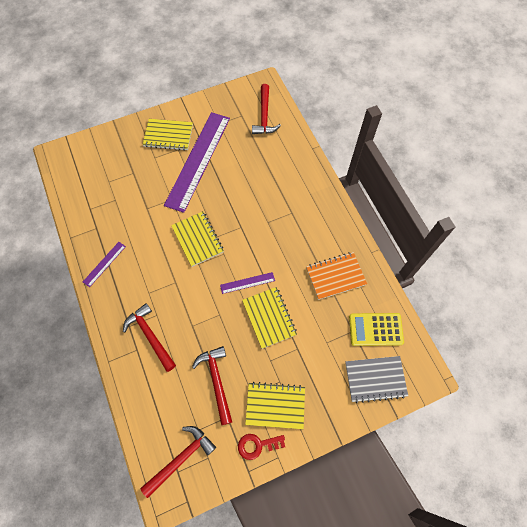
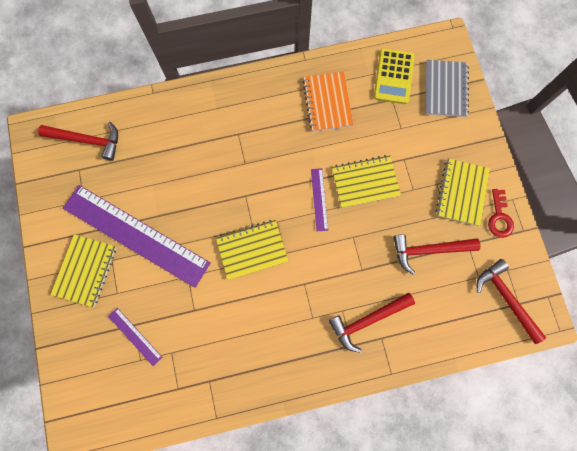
camera: 80 degrees left, 10 degrees up
(104, 264) = (263, 372): purple ruler -> purple ruler (135, 336)

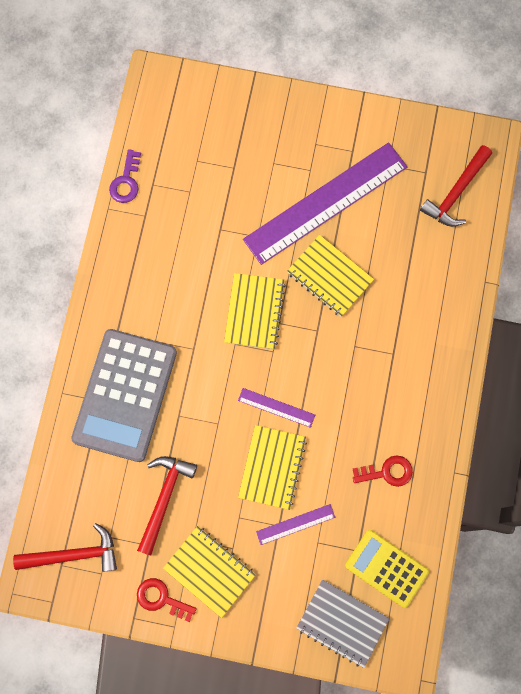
camera: 115 degrees right, 0 degrees up
(85, 270) = (311, 142): yellow notebook -> yellow notebook (329, 277)
(135, 336) = (222, 164): purple ruler -> purple ruler (295, 524)
(184, 414) = (126, 181): none -> purple key
(327, 103) = (387, 472): orange notebook -> red key
(367, 320) = (125, 395): red hammer -> grey calculator

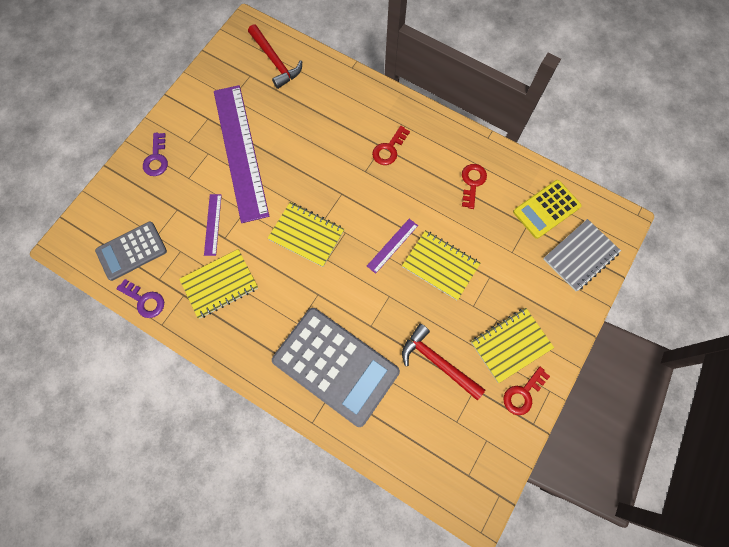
camera: 70 degrees left, 5 degrees down
(74, 554) = (462, 460): red hammer -> none
(172, 145) = (131, 251): none -> grey calculator
(283, 121) = (156, 158): none -> purple key
(295, 524) = (492, 263): purple ruler -> purple ruler (213, 224)
(329, 277) = (302, 169): yellow notebook -> yellow notebook (220, 284)
(393, 363) = (389, 149): none -> red key

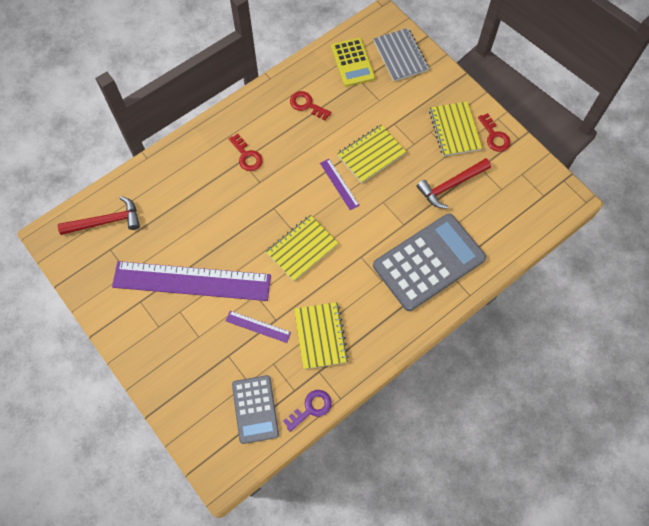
camera: 70 degrees left, 5 degrees down
(156, 158) = (163, 361): purple key -> none

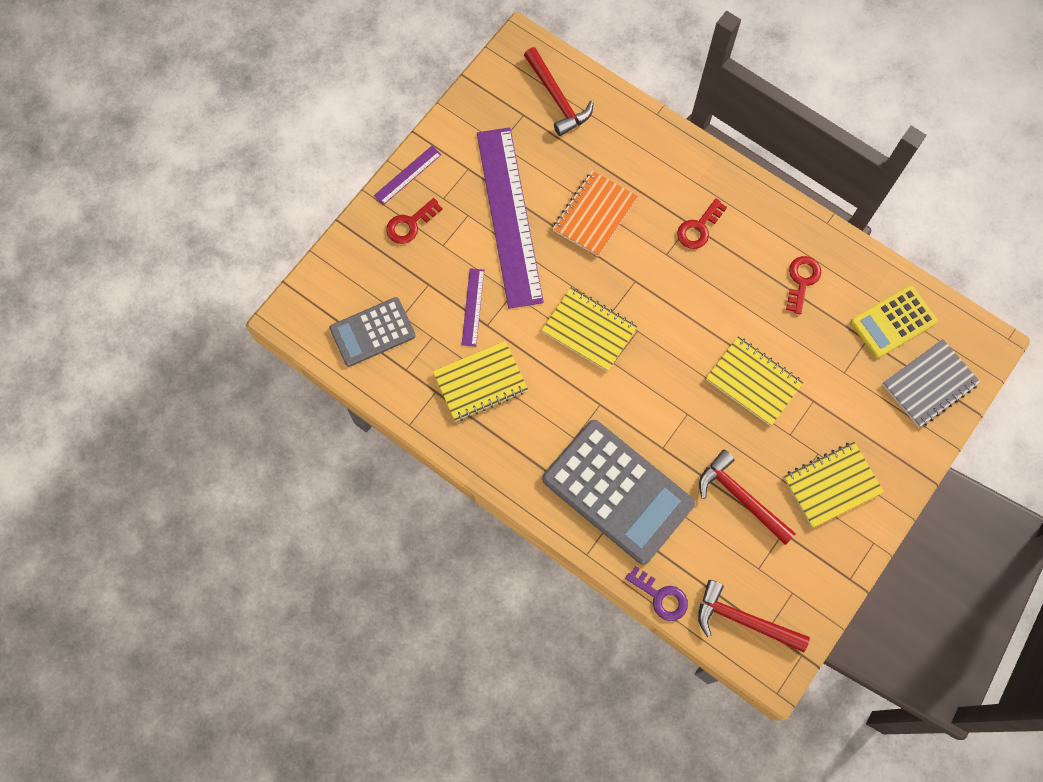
camera: 75 degrees right, 5 degrees up
(212, 221) = (594, 215): none -> orange notebook
(311, 408) = (389, 394): purple key -> purple key (661, 596)
(339, 184) = (695, 352): purple ruler -> purple ruler (407, 175)
(494, 136) = (841, 543): red key -> red key (410, 224)
(535, 208) = (743, 620): none -> red hammer

